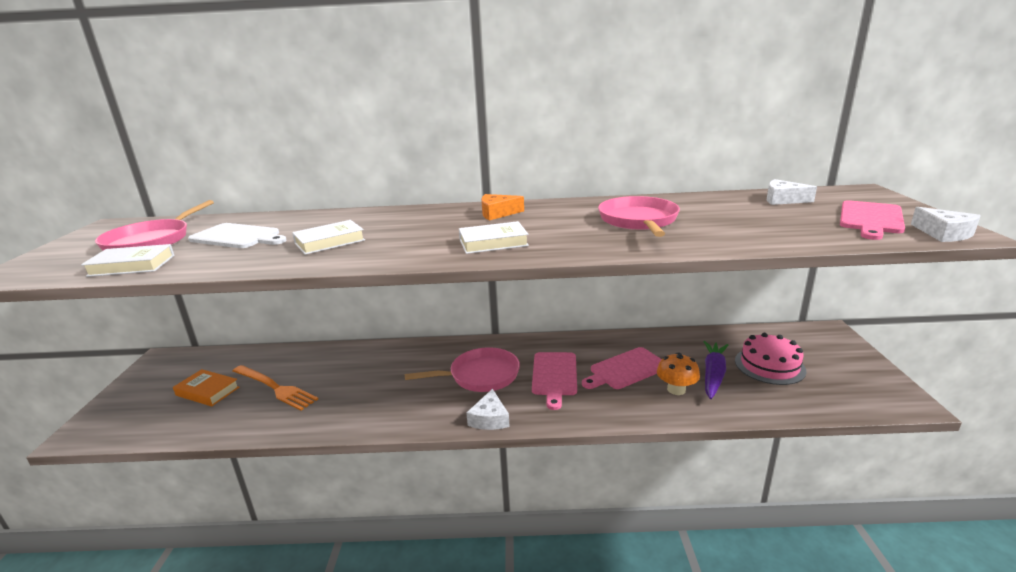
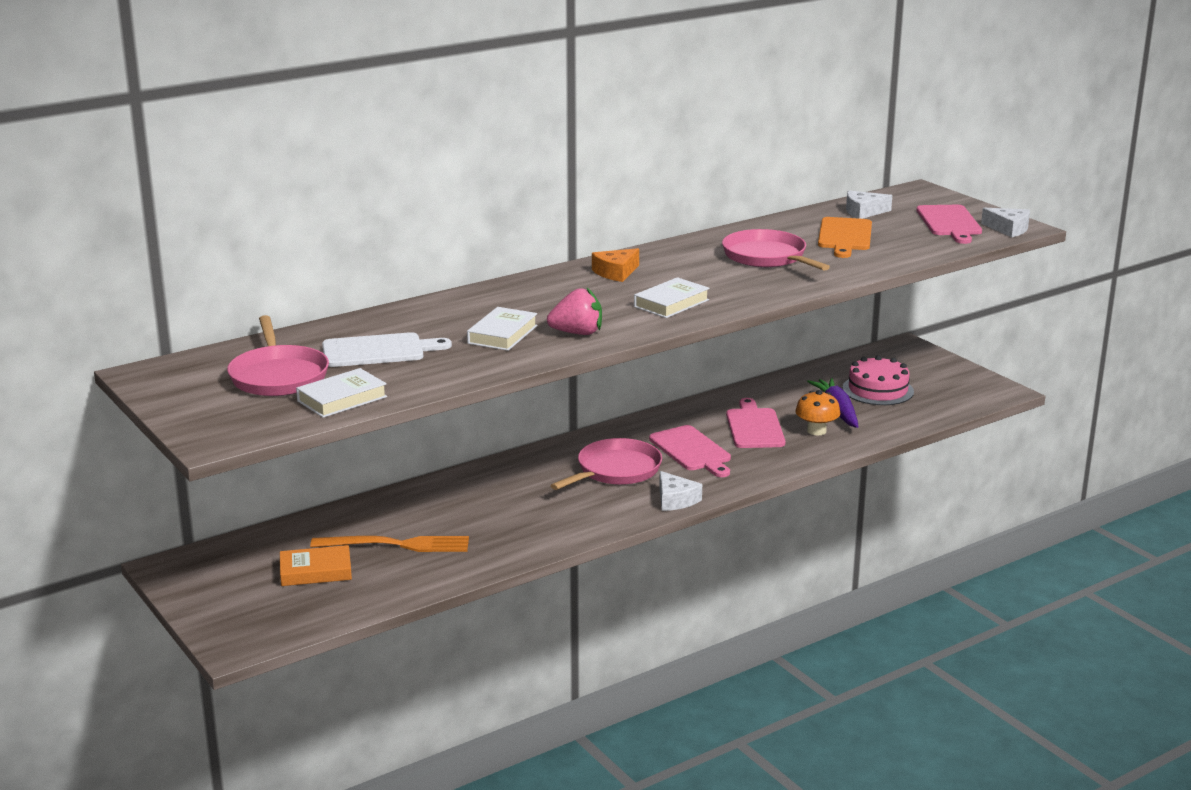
camera: 35 degrees left, 0 degrees up
(377, 252) = (577, 333): none -> pink strawberry
(626, 369) = (754, 427): pink cutting board -> pink cutting board turned 150 degrees clockwise
(738, 215) = (845, 236): none -> orange cutting board

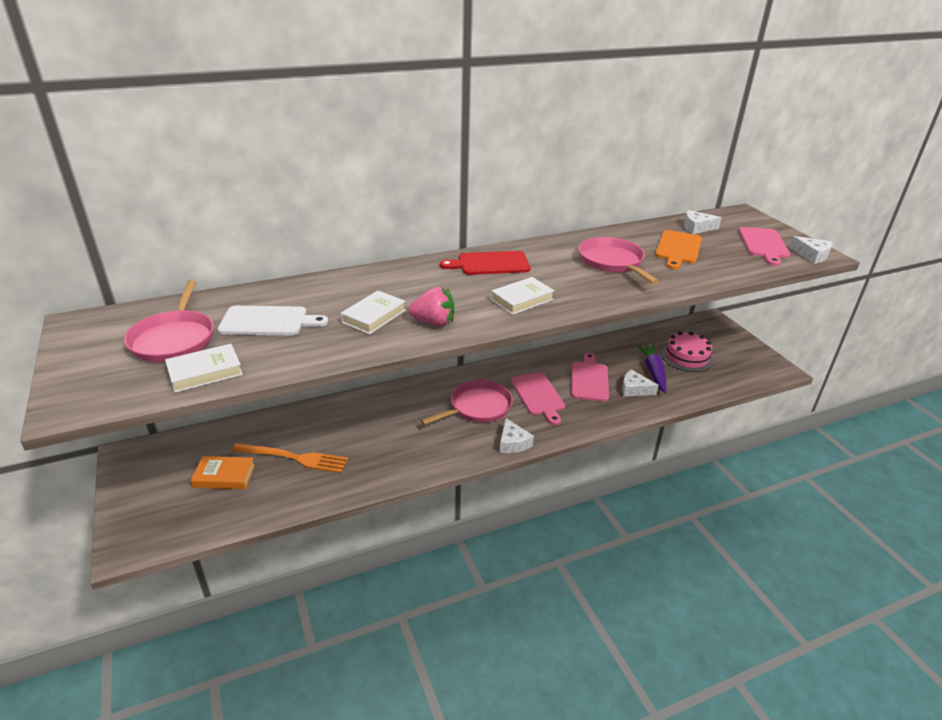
camera: 10 degrees right, 10 degrees up
(616, 272) = (490, 264): orange cheese -> red cutting board
(816, 431) = (634, 389): orange mushroom -> white cheese

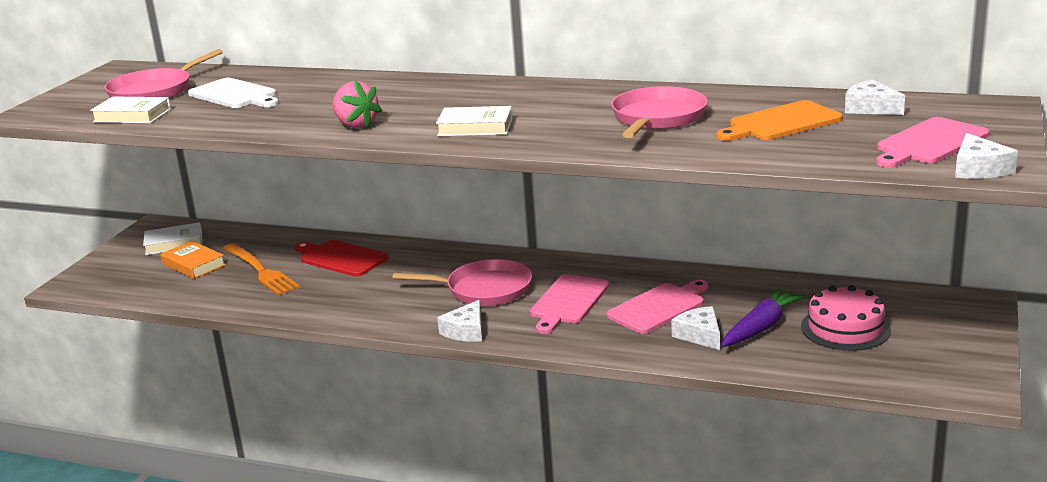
camera: 45 degrees right, 10 degrees down
(374, 316) = (318, 109): white book -> white book (174, 243)
(490, 264) = (514, 93): red cutting board -> red cutting board (341, 258)

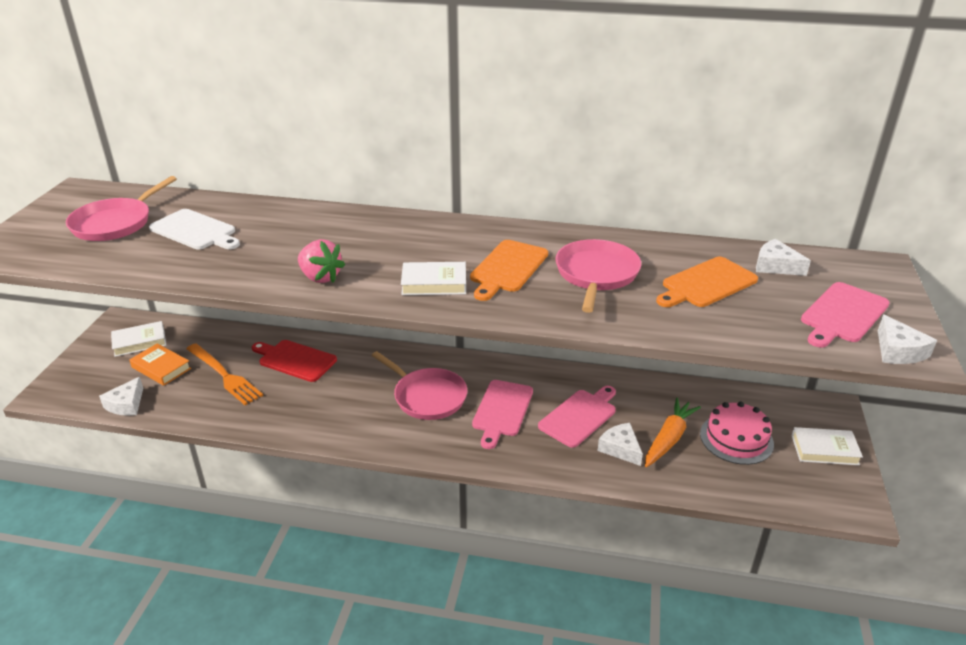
camera: 10 degrees left, 10 degrees up
(132, 115) = (98, 258): white book -> white book (824, 450)
(466, 331) = (420, 447): white cheese -> white cheese (126, 404)
(484, 289) = (427, 396): pink pan -> pink pan turned 45 degrees clockwise
(560, 115) = (508, 268): none -> orange cutting board
(761, 327) = (669, 439): purple carrot -> orange carrot

